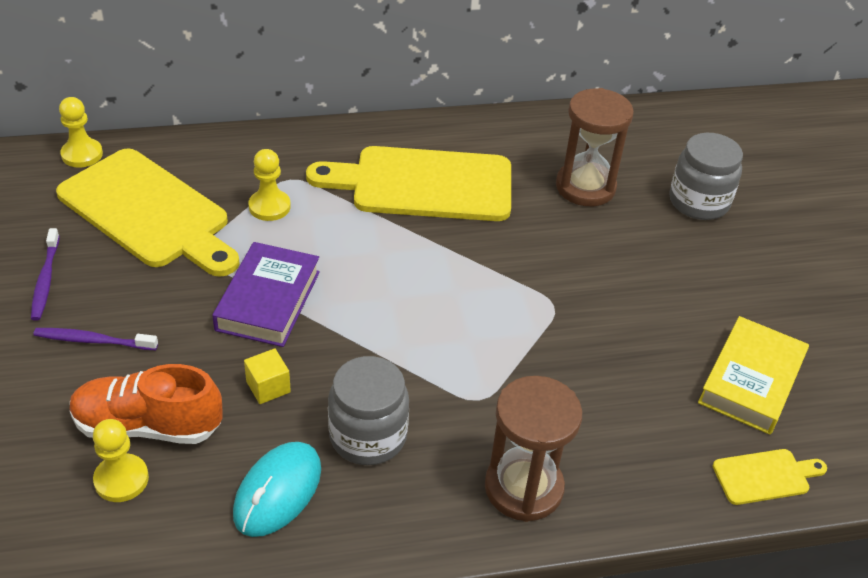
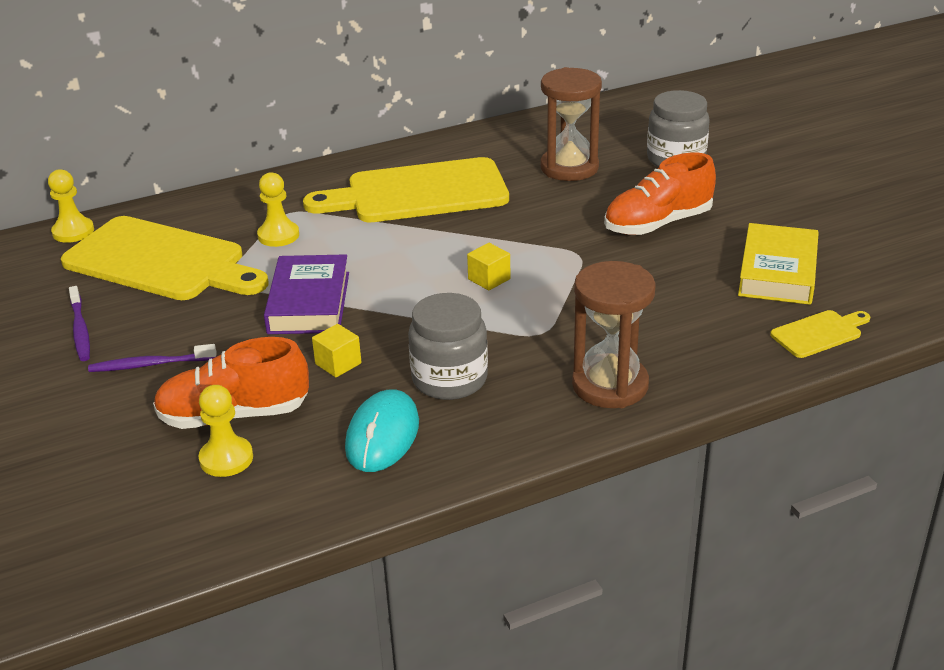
camera: 10 degrees left, 10 degrees down
(453, 315) = (489, 279): none -> yellow cube
(649, 284) = (658, 224): none -> orange shoe

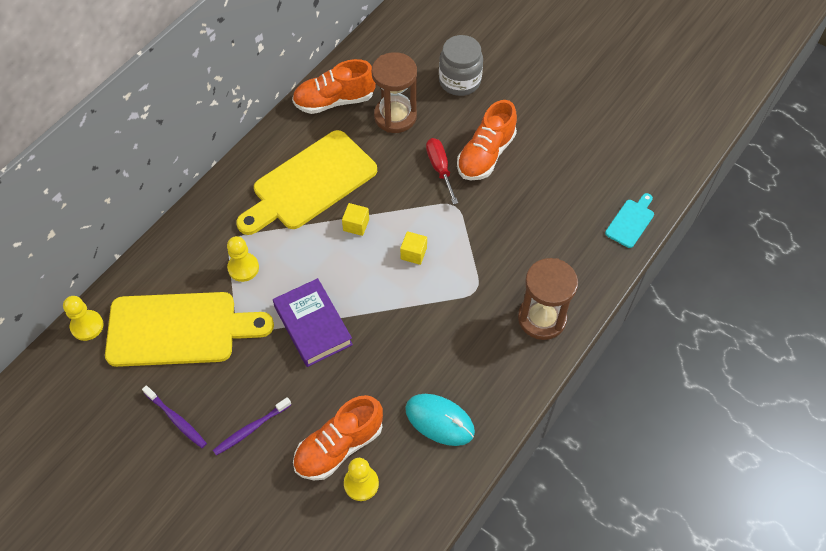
camera: 30 degrees left, 25 degrees up
(338, 364) = (371, 373): yellow cube -> yellow cube (356, 225)
(382, 435) = (439, 420): turquoise mouse -> turquoise mouse turned 45 degrees counterclockwise
(449, 379) = (447, 355): grey jar -> none
(507, 140) = (334, 101): none -> orange shoe
(587, 220) = (440, 168): none -> red screwdriver
(777, 272) = (580, 174): yellow book -> none
(819, 333) = (631, 221): yellow cutting board -> turquoise cutting board

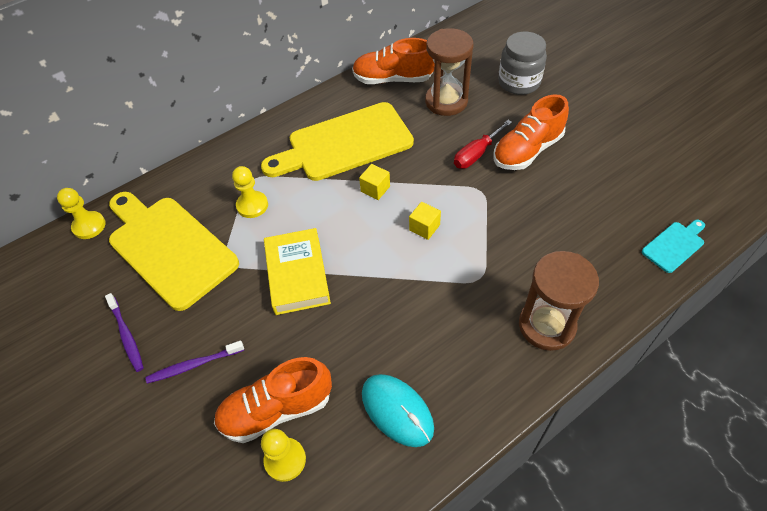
camera: 20 degrees right, 5 degrees down
(179, 329) = (169, 248): yellow cutting board -> yellow cutting board turned 150 degrees counterclockwise
(313, 325) = (297, 275): purple book -> yellow book
(440, 168) = (476, 154): red screwdriver -> red screwdriver turned 135 degrees counterclockwise

